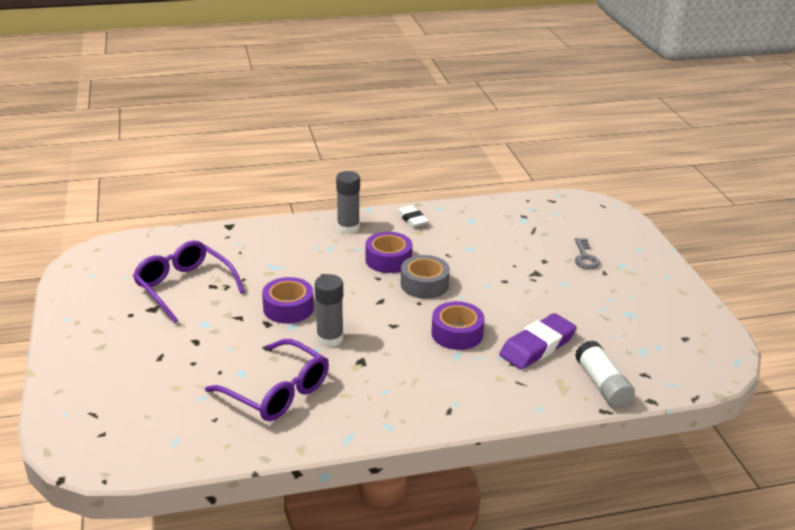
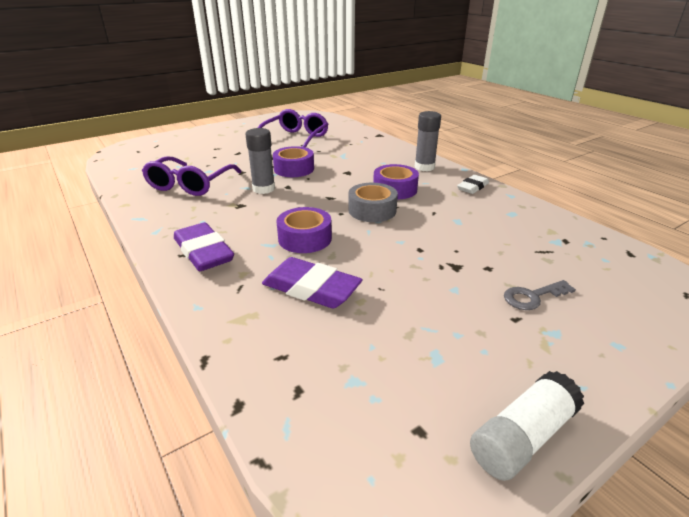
camera: 70 degrees right, 0 degrees up
(451, 397) = (203, 252): none -> purple eraser
(602, 385) = (257, 350): white glue stick -> white glue stick (522, 437)

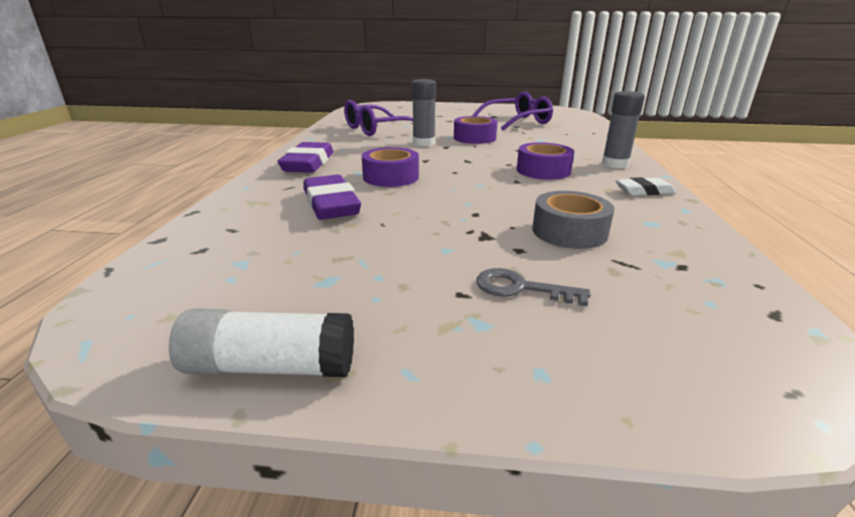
camera: 40 degrees right, 5 degrees down
(372, 210) = (487, 177): grey tape -> grey tape (569, 232)

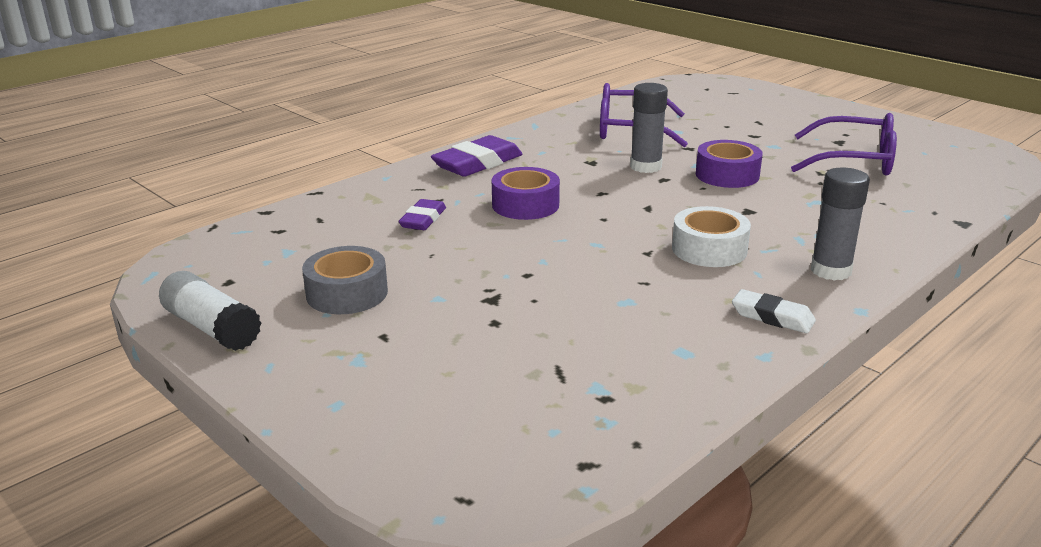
camera: 40 degrees right, 0 degrees up
(331, 204) = (423, 219): purple eraser -> purple eraser, size x0.60
(521, 288) = (431, 351): grey key -> none
(543, 171) = (709, 249): purple tape -> white tape
(569, 232) = (575, 325): grey tape -> grey tape (347, 293)

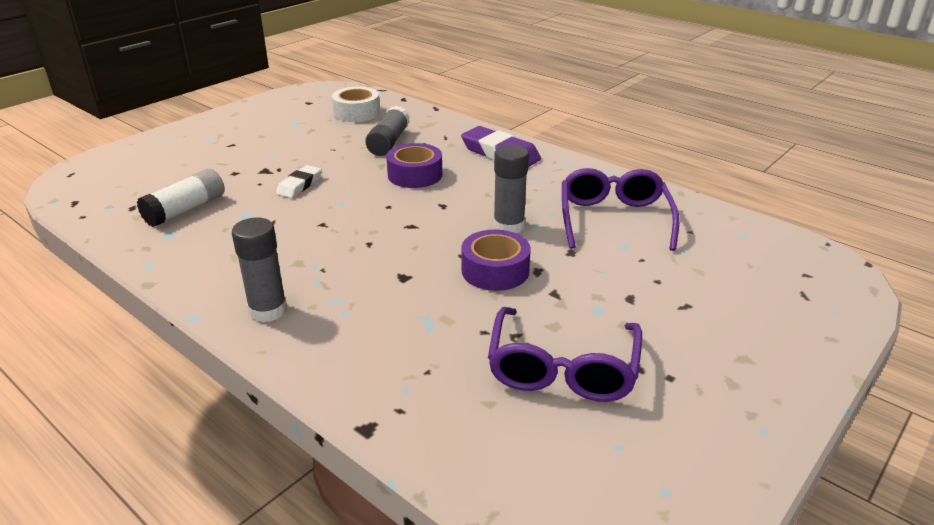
camera: 85 degrees right, 5 degrees up
(212, 328) = (257, 106): white glue stick -> white glue stick (186, 210)
(347, 293) = (285, 131): grey tape -> none
(423, 219) = (389, 142): purple eraser -> grey glue stick
(709, 249) = (322, 251): white tape -> white tape (356, 113)
(772, 317) = (200, 272): white eraser -> white eraser (299, 185)

